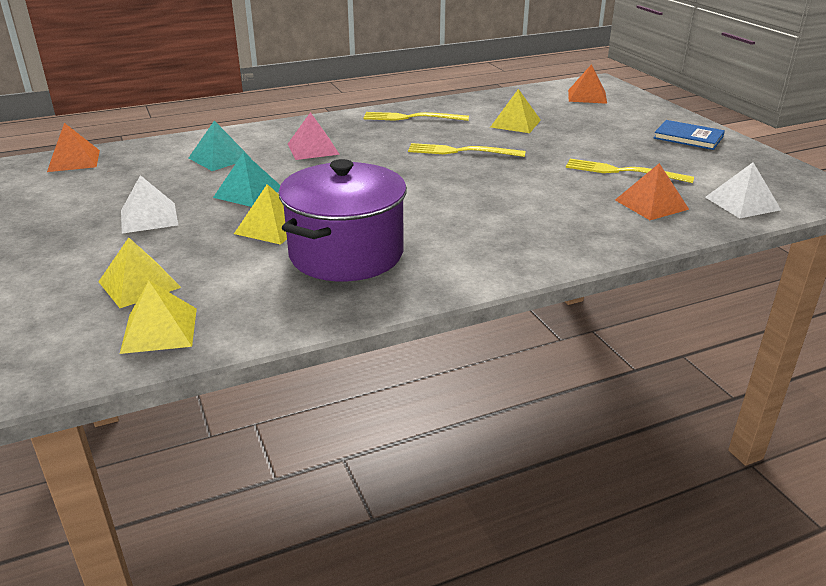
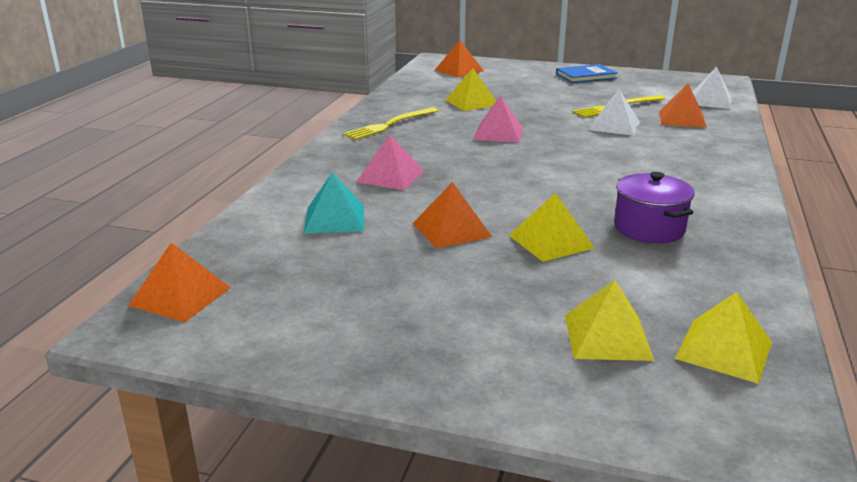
camera: 50 degrees left, 5 degrees down
(149, 217) = (439, 292): white pyramid -> white pyramid (614, 126)
(248, 192) = (451, 230): turquoise pyramid -> orange pyramid
(346, 254) = (649, 228): purple pot -> purple pot, size x0.59
(461, 151) = (498, 133): yellow fork -> pink pyramid

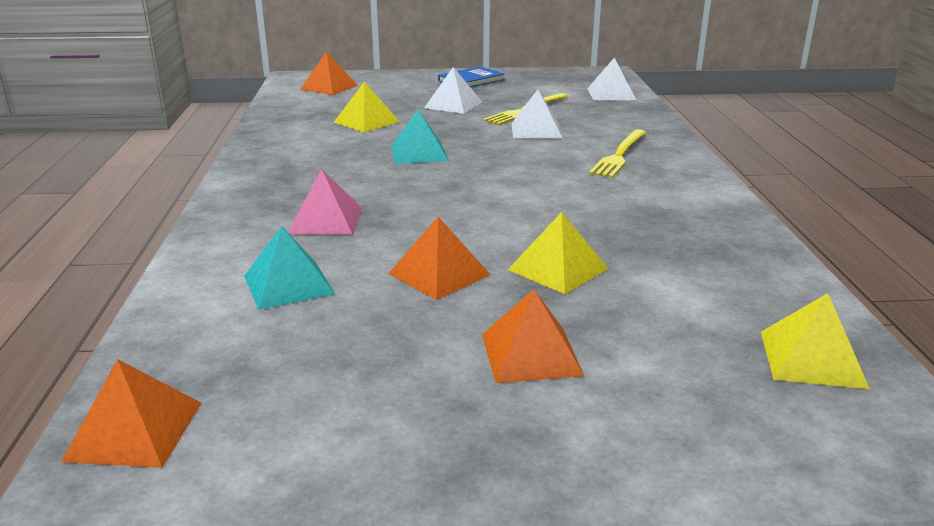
camera: 20 degrees left, 0 degrees up
(390, 125) = (286, 158): yellow fork -> yellow fork (619, 155)
(498, 133) = (419, 153): pink pyramid -> turquoise pyramid
(555, 96) = (453, 105): none -> white pyramid
(607, 336) = (691, 369): yellow pyramid -> none
(649, 228) = (647, 237): purple pot -> none
(682, 119) = (597, 115): orange pyramid -> orange pyramid (531, 354)

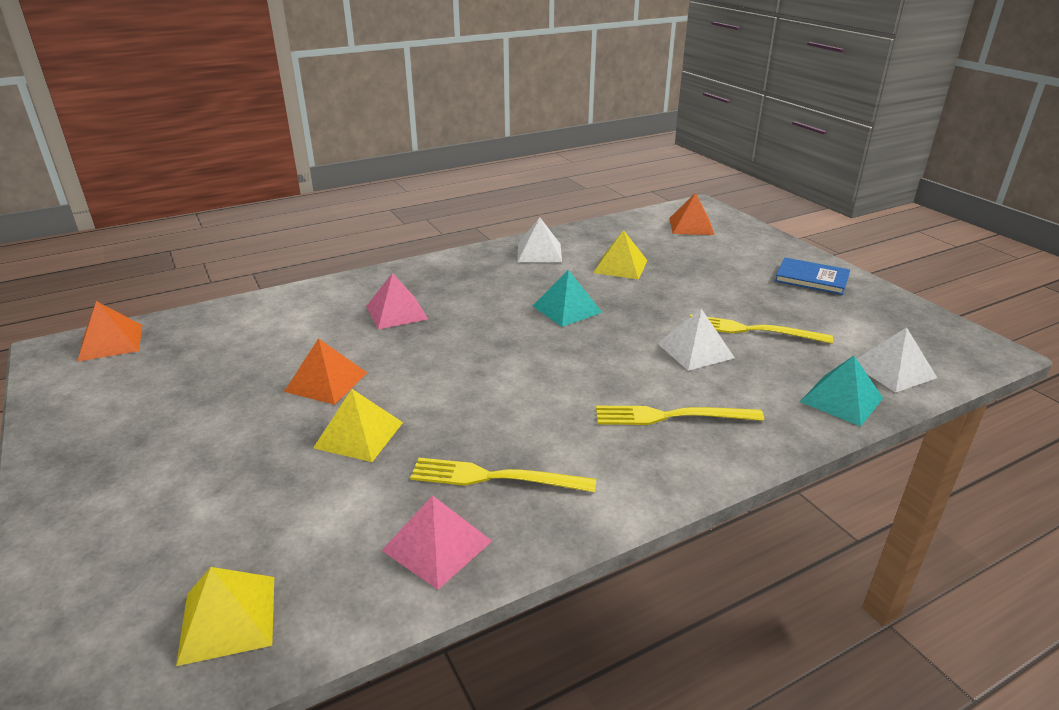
camera: 65 degrees right, 5 degrees up
(288, 284) = (288, 331): turquoise pyramid -> turquoise pyramid (841, 399)
(453, 105) = (718, 290): white pyramid -> white pyramid (539, 252)
(531, 354) = (210, 452): orange pyramid -> none
(662, 223) = (495, 477): none -> yellow fork
(741, 257) = (437, 545): none -> pink pyramid

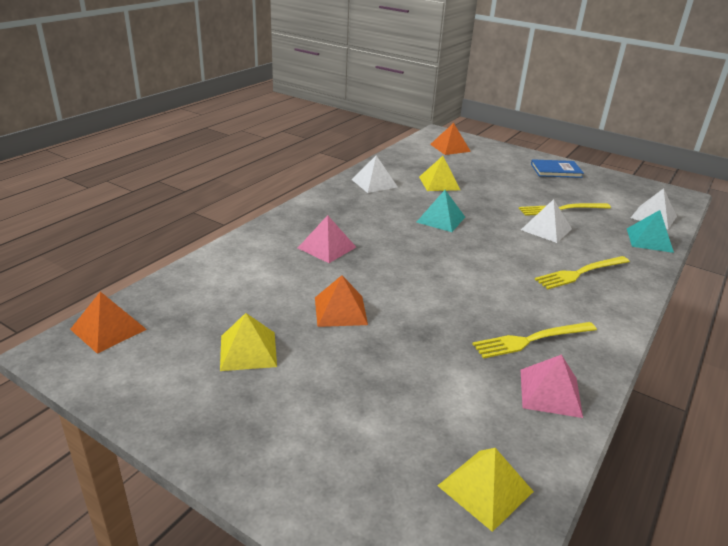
camera: 30 degrees left, 0 degrees up
(359, 435) = (412, 340): yellow pyramid -> yellow pyramid (248, 351)

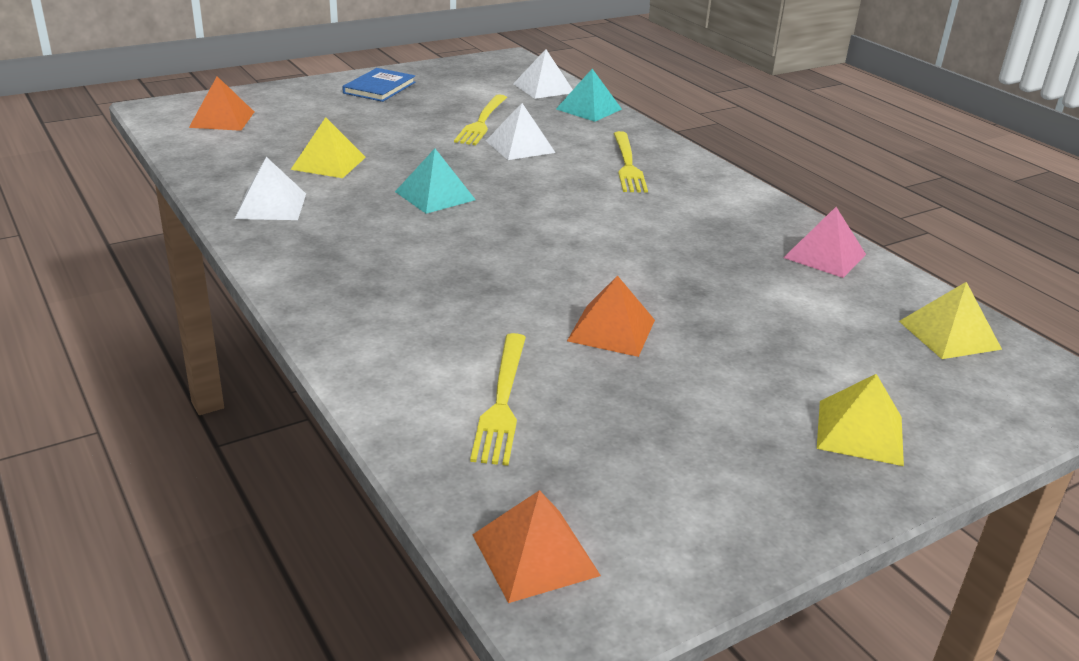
camera: 65 degrees left, 0 degrees up
(248, 351) = (666, 424): yellow pyramid -> yellow pyramid (860, 432)
(326, 247) = (437, 297): pink pyramid -> none
(531, 340) = (736, 234): yellow fork -> yellow fork (502, 401)

